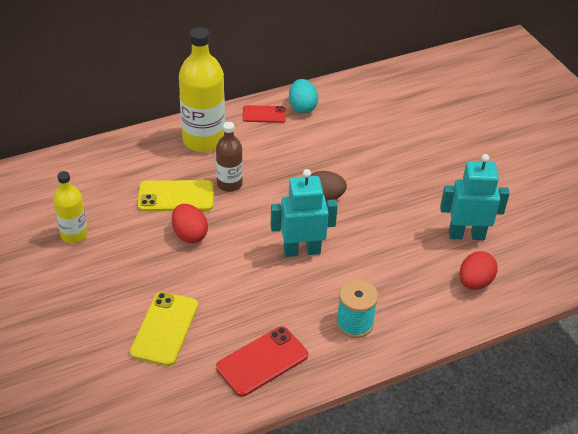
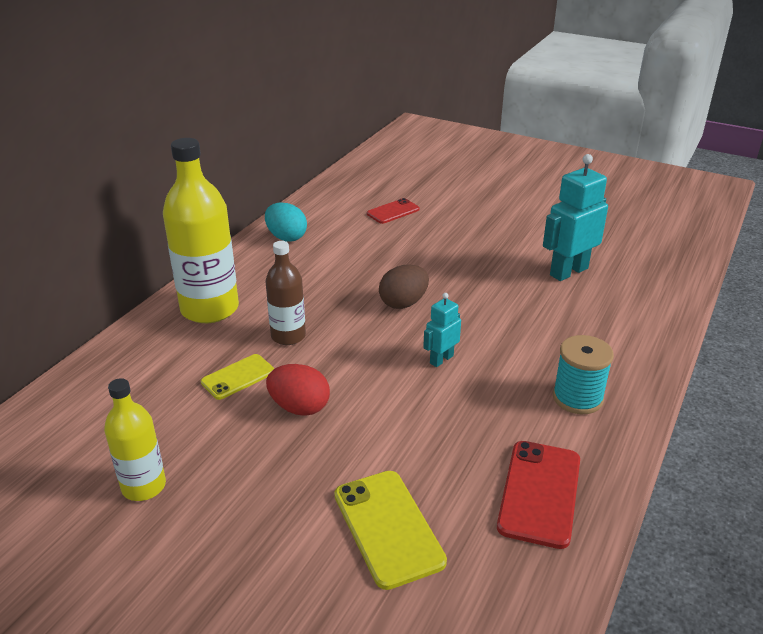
camera: 35 degrees left, 10 degrees down
(176, 196) = (238, 377): yellow phone -> yellow phone, size x0.63
(264, 114) = (252, 259): red phone -> red phone (393, 211)
(301, 250) = (441, 359): turquoise robot -> turquoise robot, size x0.54
(474, 282) = (627, 305): red egg -> none

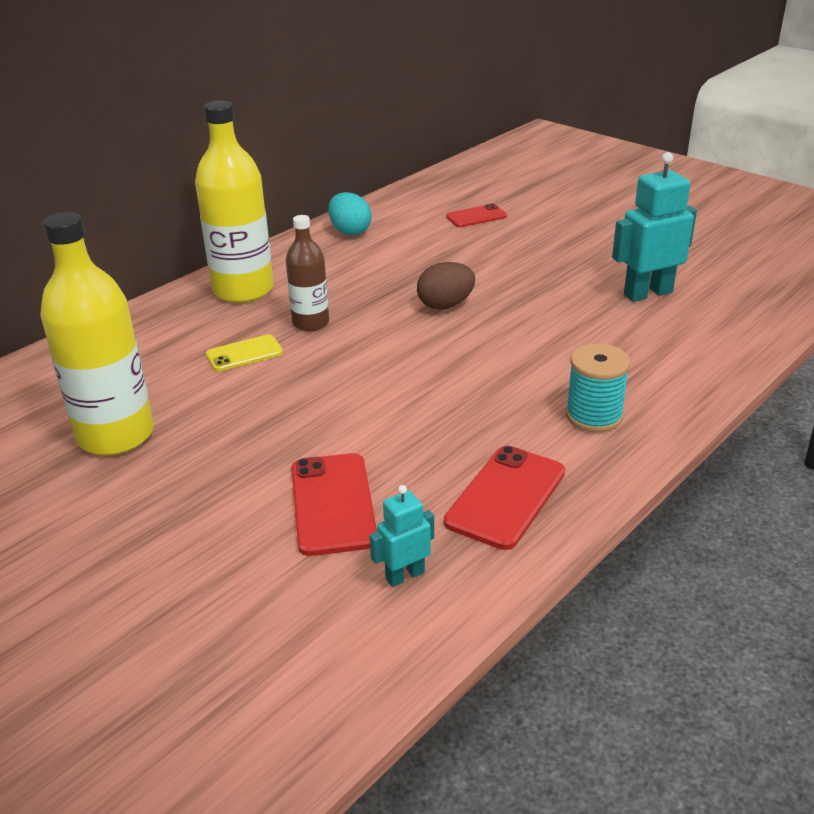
camera: 15 degrees right, 0 degrees up
(144, 486) = (116, 435): yellow bottle -> yellow bottle, size x1.75
(299, 407) = (293, 388): red egg -> none
(388, 527) = (333, 504): yellow phone -> red phone
(441, 359) = (460, 362): turquoise robot -> turquoise robot (404, 575)

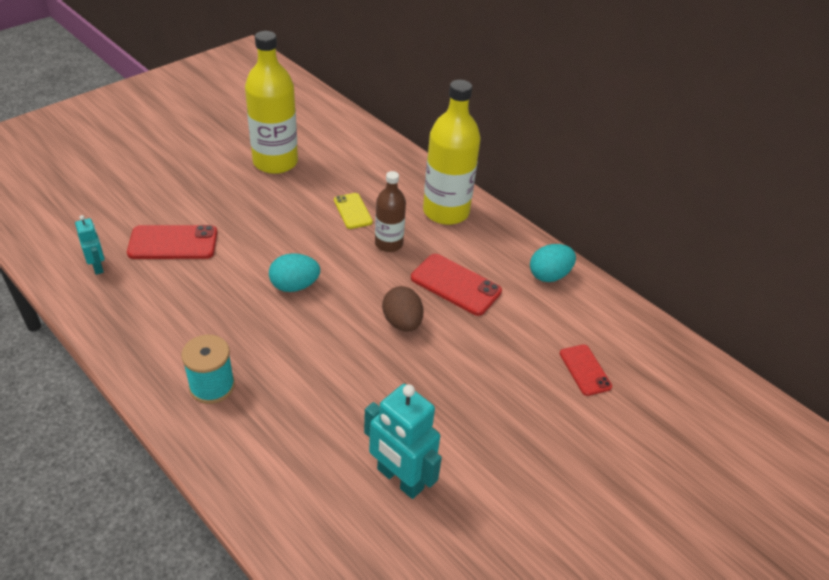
camera: 90 degrees right, 10 degrees up
(404, 381) = (294, 286): none -> turquoise egg
(506, 497) = (143, 319): red phone -> red phone (455, 285)
(647, 293) = (399, 479): turquoise robot -> turquoise robot turned 150 degrees clockwise

